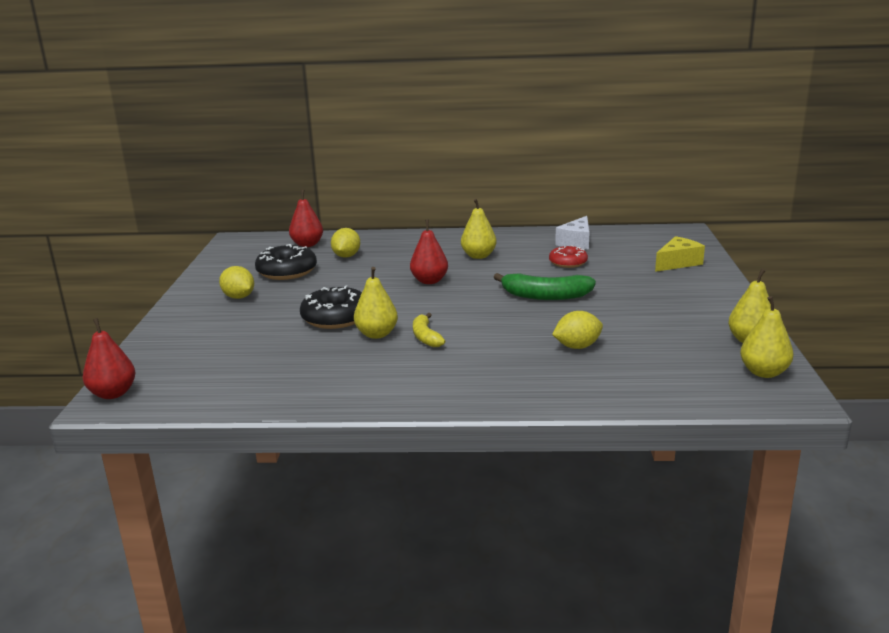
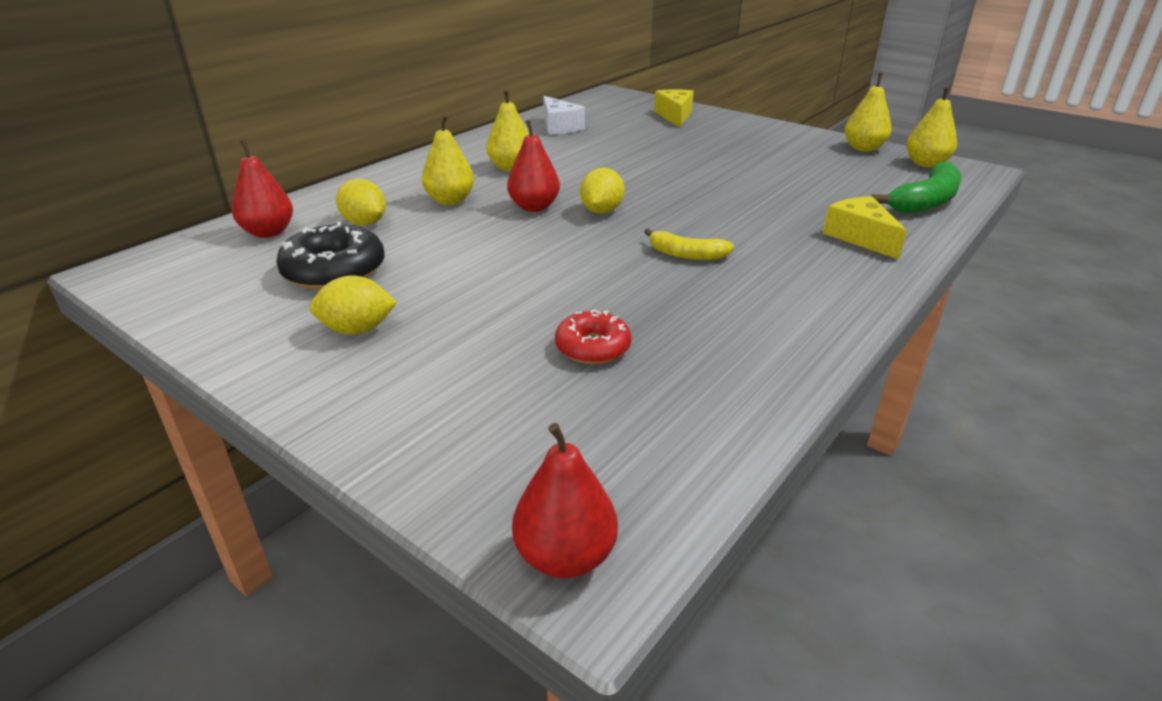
camera: 55 degrees left, 10 degrees up
(336, 318) = (551, 285): black donut -> none
(376, 334) = (640, 277): yellow pear -> yellow pear (450, 201)
(542, 380) = (860, 237): none -> yellow cheese
(545, 296) = (666, 176): green banana -> green banana (925, 202)
(568, 262) = (601, 144): red donut -> red donut (593, 347)
(577, 346) = (801, 201): yellow lemon -> yellow lemon (601, 211)

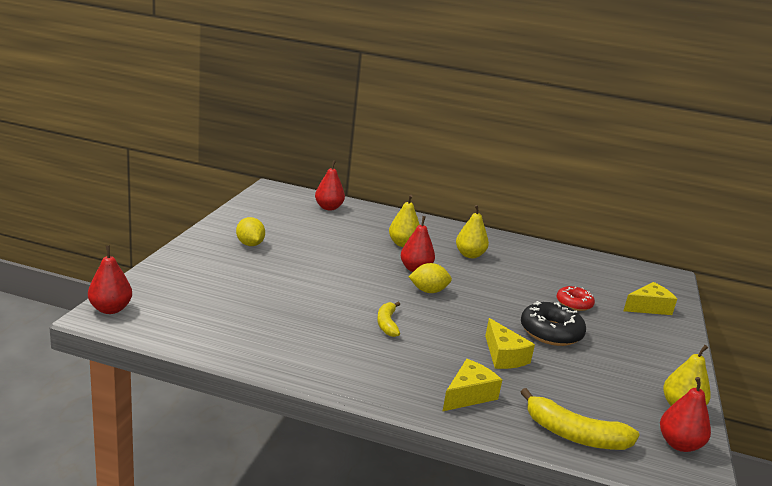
camera: 65 degrees right, 10 degrees down
(334, 271) = (300, 229): black donut -> black donut (551, 332)
(364, 223) = (356, 227): yellow lemon -> none
(559, 127) = (563, 263): white cheese -> none
(593, 347) = (262, 302): red donut -> red donut (574, 303)
(772, 201) = (504, 356): none -> yellow cheese
(925, 164) = (679, 444): yellow pear -> red pear
(925, 202) = (574, 435): green banana -> yellow banana

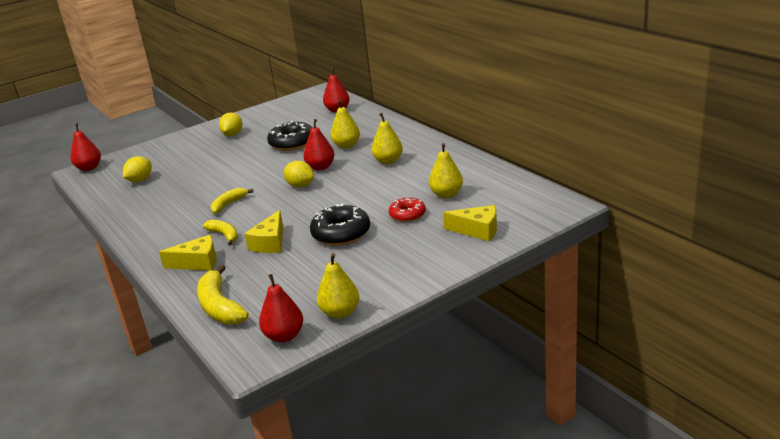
camera: 45 degrees right, 5 degrees up
(221, 314) = (140, 180): none -> yellow lemon
(340, 247) = (292, 143): none -> black donut
(443, 358) = (224, 235): none -> yellow banana
(572, 280) = (446, 194): none -> yellow pear

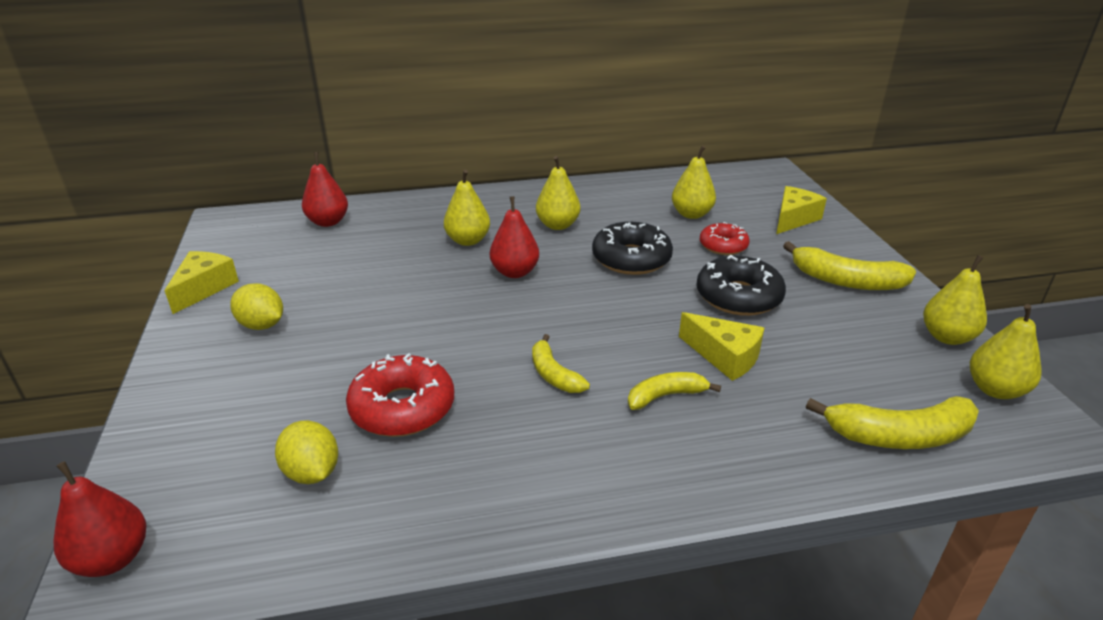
camera: 70 degrees left, 5 degrees up
(187, 181) = (402, 408): none -> red donut
(198, 263) = (744, 439): yellow cheese -> yellow cheese (204, 288)
(284, 336) = (995, 389): red pear -> yellow pear
(292, 143) = (393, 278): black donut -> black donut (631, 259)
(300, 185) = (558, 299): yellow lemon -> none
(392, 265) = (846, 281): none -> yellow banana

